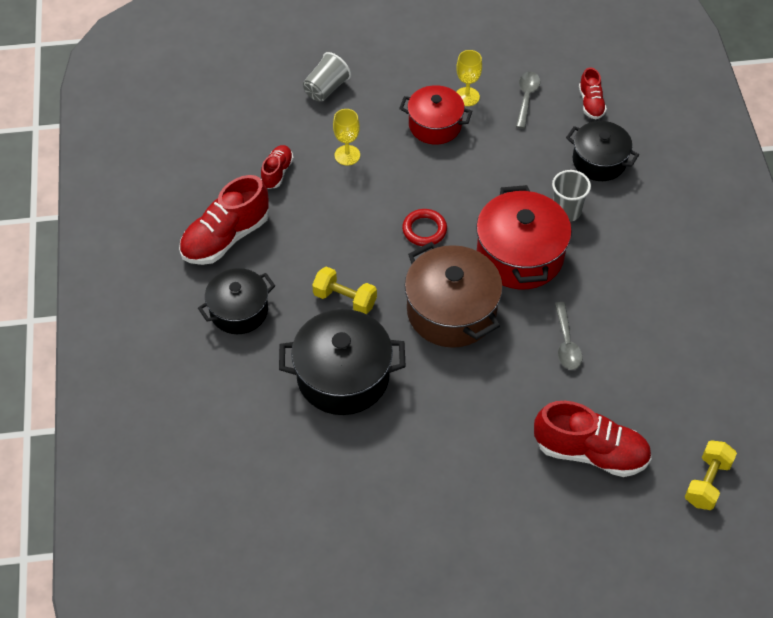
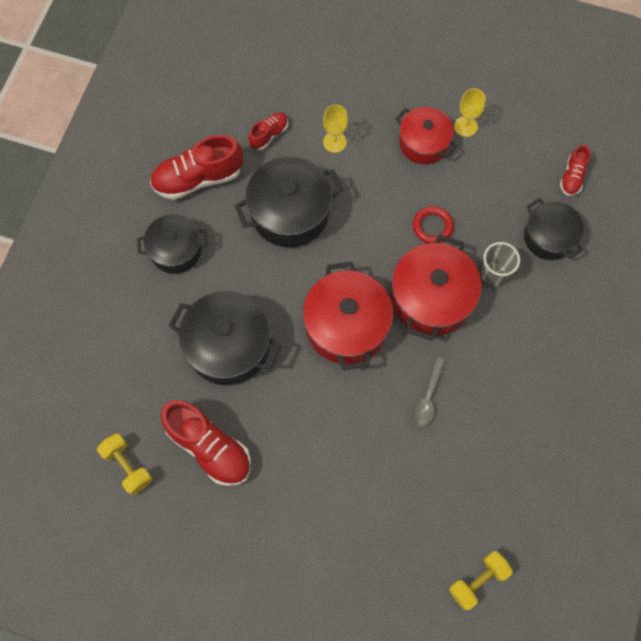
camera: 25 degrees right, 15 degrees up
(326, 88) = (349, 70): grey cup -> none
(338, 233) = (290, 213): none -> black pot
(345, 299) = (265, 277): yellow dumbbell -> yellow dumbbell (127, 466)
(424, 230) = (363, 240): red ring -> red ring (432, 226)
(451, 311) = (346, 326): brown pot -> red pot
(526, 98) = (517, 148): grey spoon -> none
(590, 452) = (394, 507): red shoe -> red shoe (209, 447)

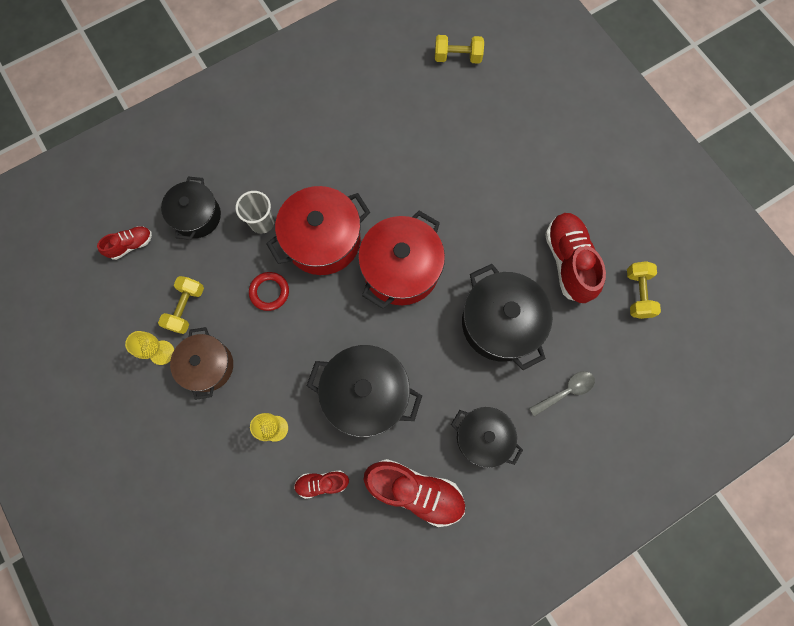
camera: 140 degrees left, 5 degrees up
(423, 143) = (208, 366): red pot -> brown pot
(427, 398) = (390, 178): grey spoon -> grey spoon (565, 391)
(481, 167) = (186, 308): none -> yellow dumbbell

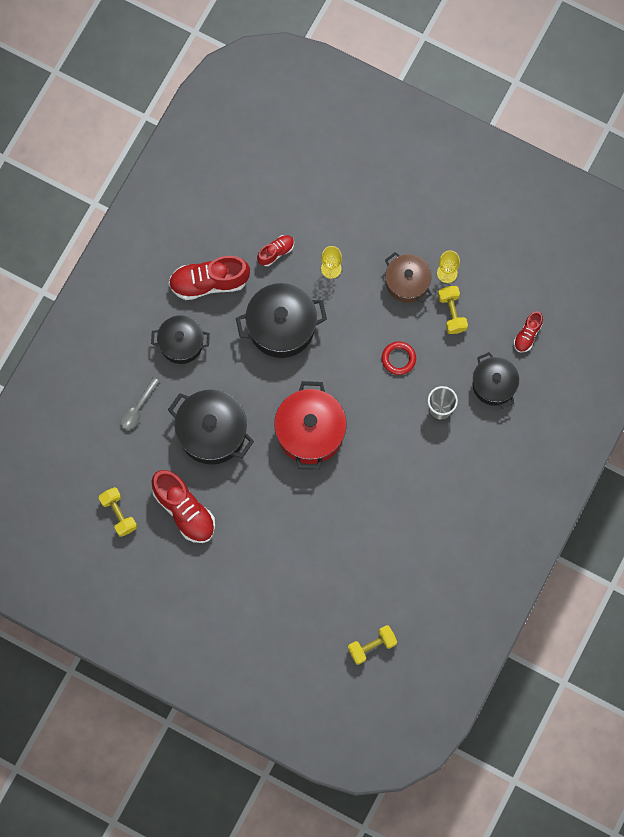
camera: 150 degrees right, 0 degrees up
(323, 240) = (384, 421): red pot -> none

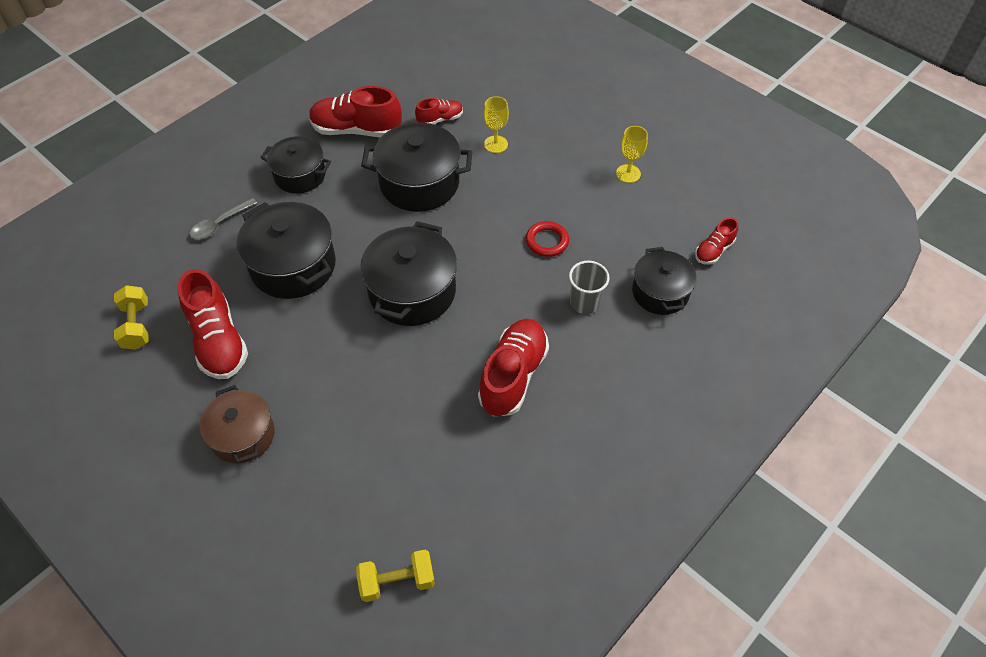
camera: 15 degrees right, 20 degrees down
(310, 432) = (412, 291): red pot -> black pot
(404, 483) = (513, 375): none -> red shoe
(407, 282) = (579, 173): brown pot -> brown pot (243, 435)
(452, 313) = (624, 211): yellow dumbbell -> none

